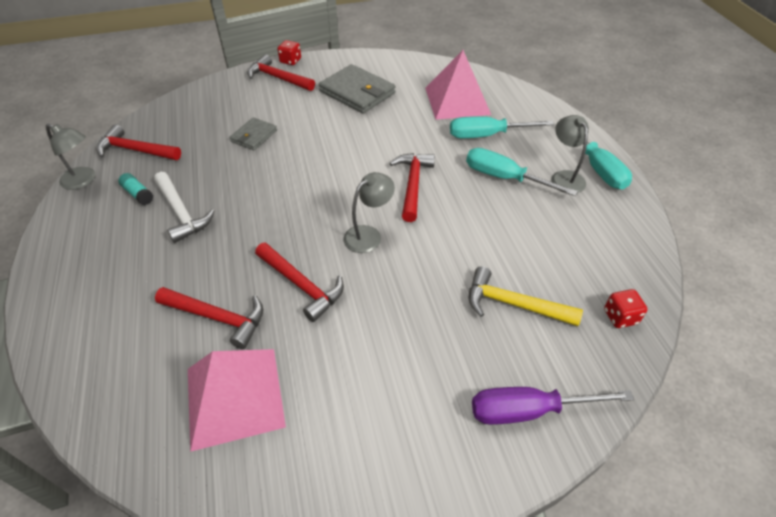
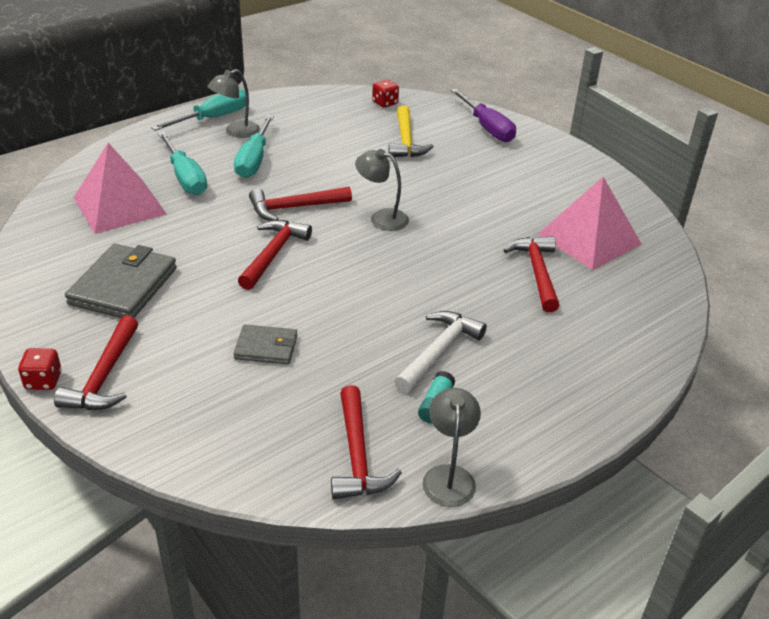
camera: 115 degrees left, 10 degrees down
(302, 285) = (467, 238): red hammer -> red hammer (273, 254)

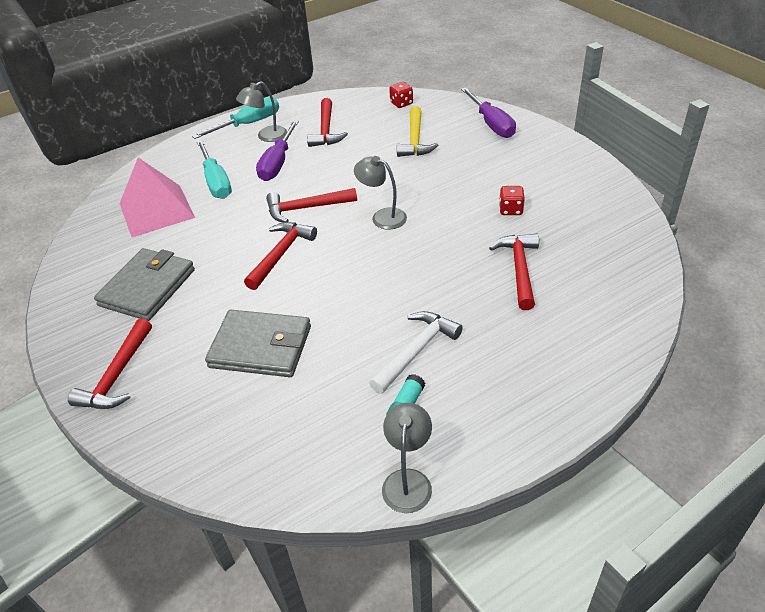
camera: 10 degrees right, 5 degrees up
(43, 381) = (66, 379): red dice -> red dice (510, 210)
(254, 160) = (278, 163): turquoise screwdriver -> purple screwdriver
(266, 347) = (261, 347): grey wallet -> grey wallet, size x1.75
(357, 456) = (326, 458): red hammer -> red hammer (326, 130)
(589, 239) = (573, 234): pink pyramid -> none

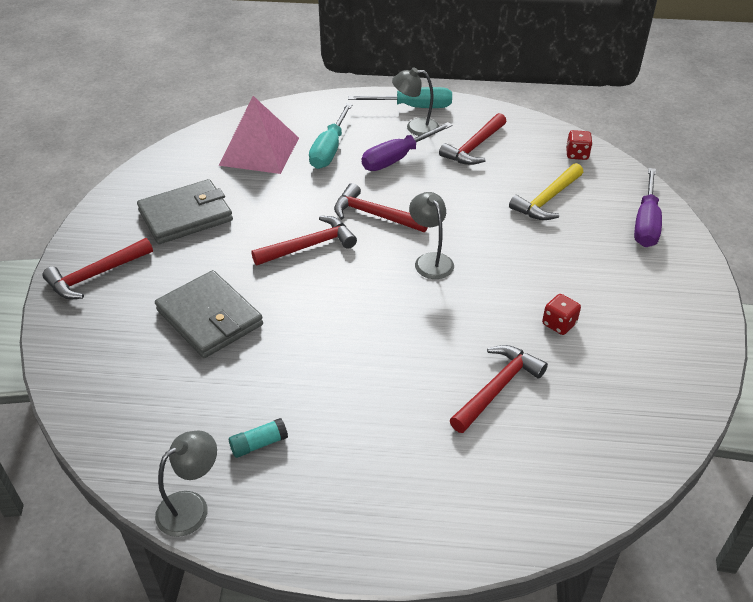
camera: 35 degrees right, 0 degrees up
(416, 351) = (320, 402): white hammer -> none

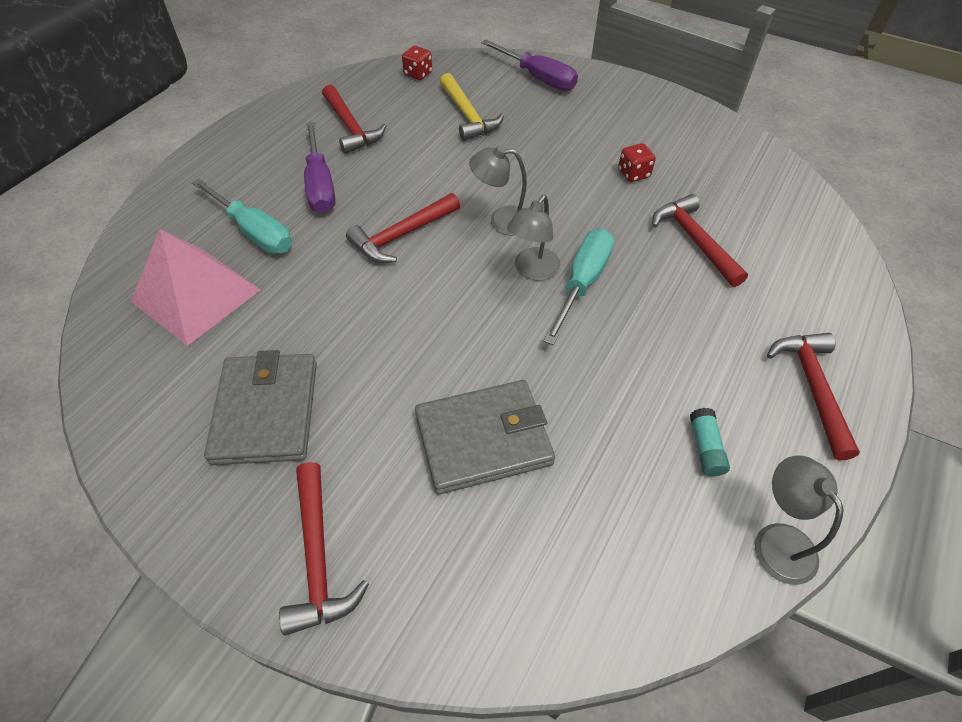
camera: 65 degrees left, 10 degrees up
(310, 246) = (415, 305): red hammer -> red hammer (812, 387)
(413, 107) = (241, 142): turquoise screwdriver -> turquoise screwdriver (582, 283)
(415, 127) = (278, 153): grey lamp -> grey lamp (532, 271)

